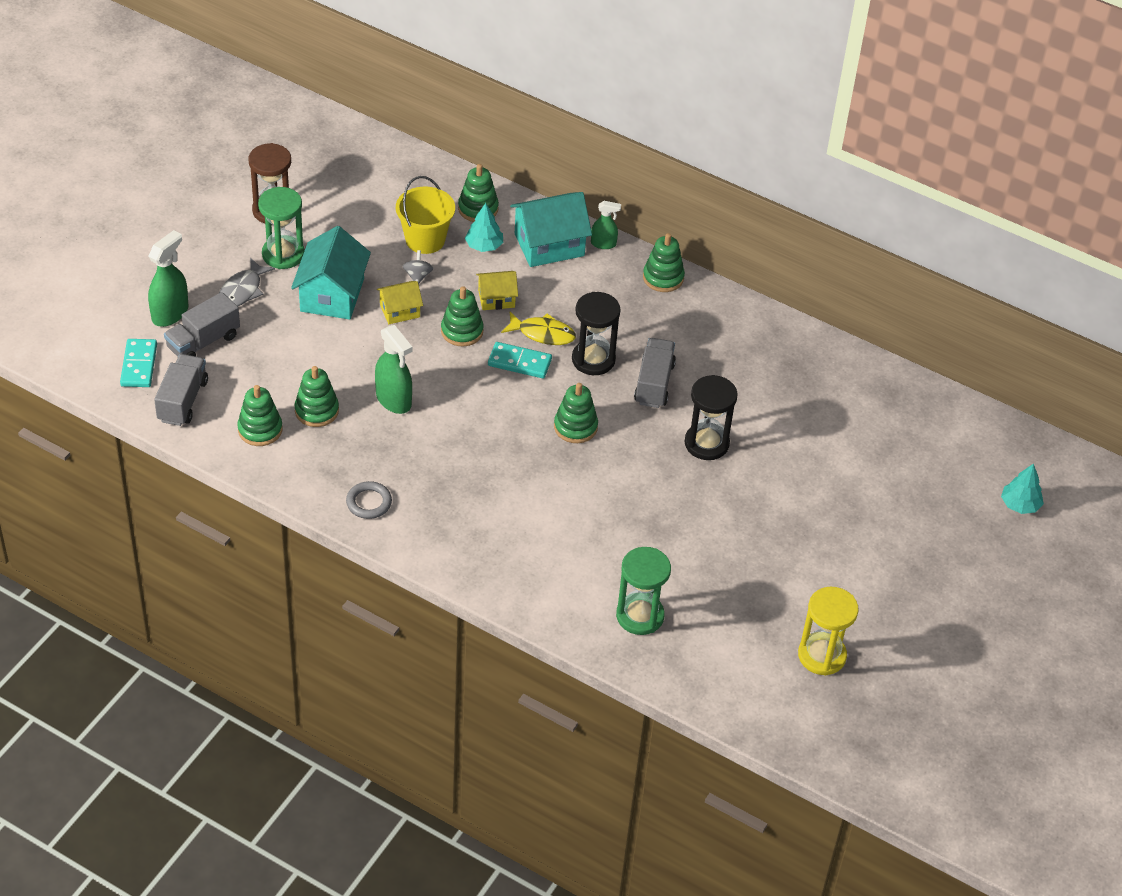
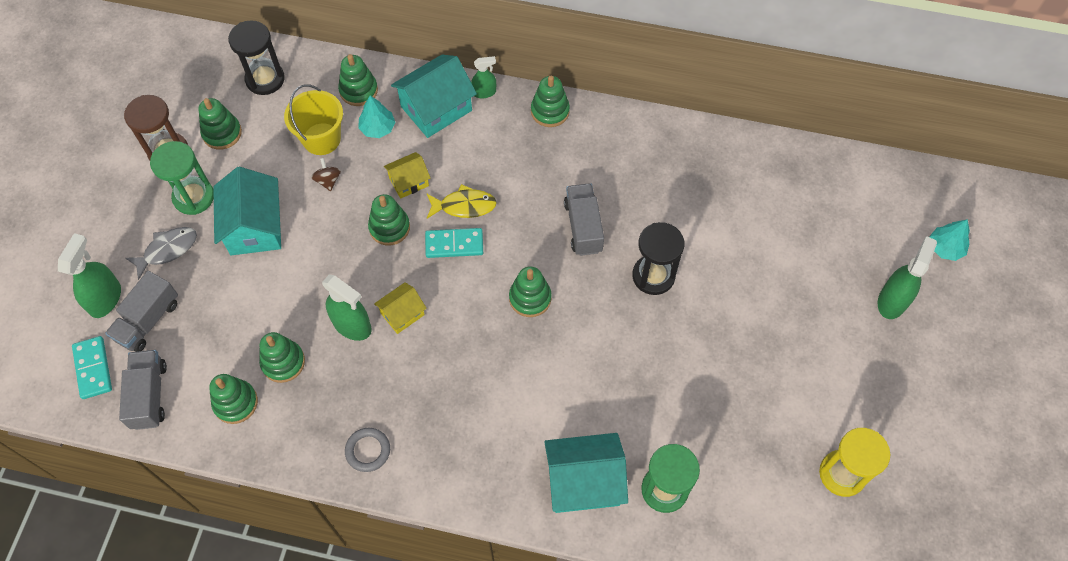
camera: 15 degrees left, 15 degrees up
(242, 290) = (167, 250): grey fish -> grey fish turned 135 degrees counterclockwise
(330, 209) = (222, 133): none -> green stacking toy
(400, 311) = (324, 224): yellow house -> yellow house (402, 314)
(417, 276) = (328, 180): grey spinning top -> brown spinning top
(564, 586) = (584, 481): none -> turquoise house
(593, 359) = (519, 219): black hourglass -> black hourglass (265, 79)
(942, 532) = (892, 300): none -> green spray bottle

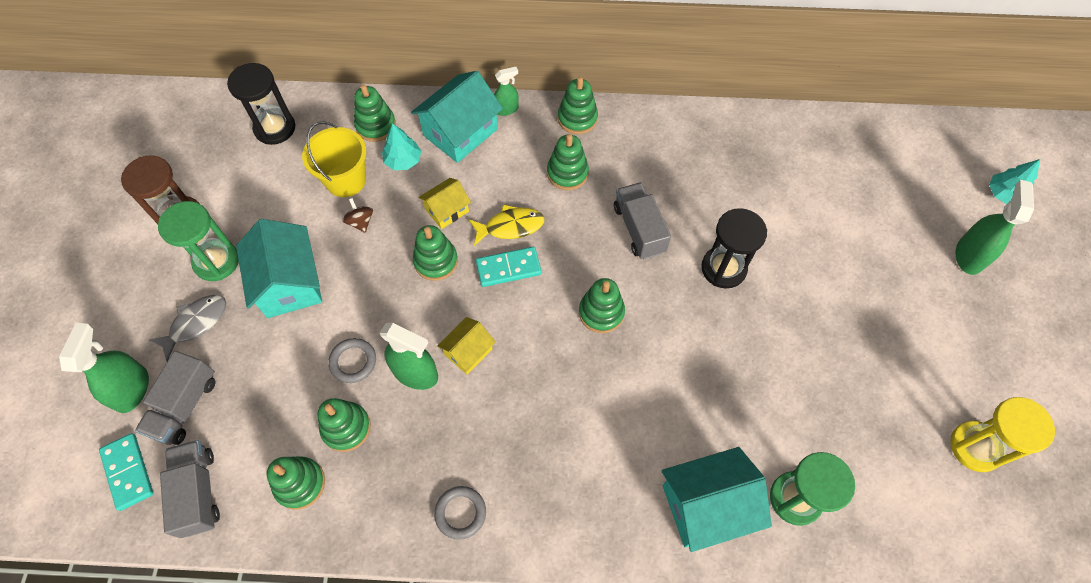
camera: 10 degrees left, 0 degrees up
(222, 133) = (237, 190): green stacking toy -> green stacking toy (567, 173)
(299, 306) = (353, 362): none -> grey ring

